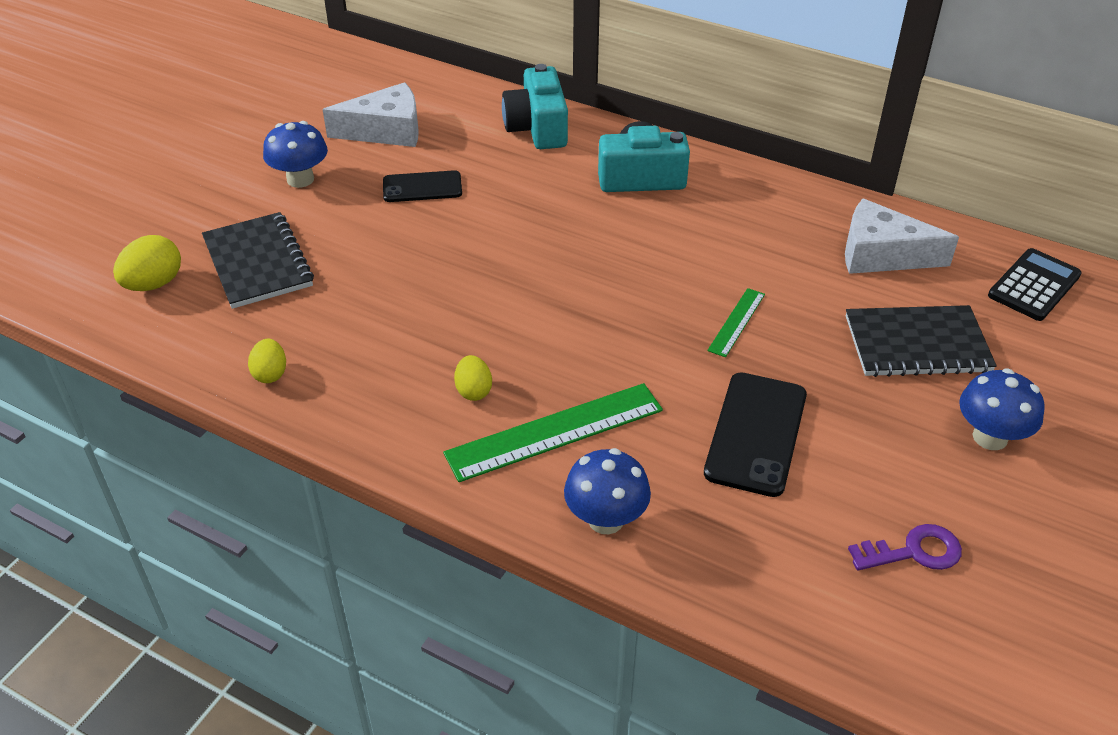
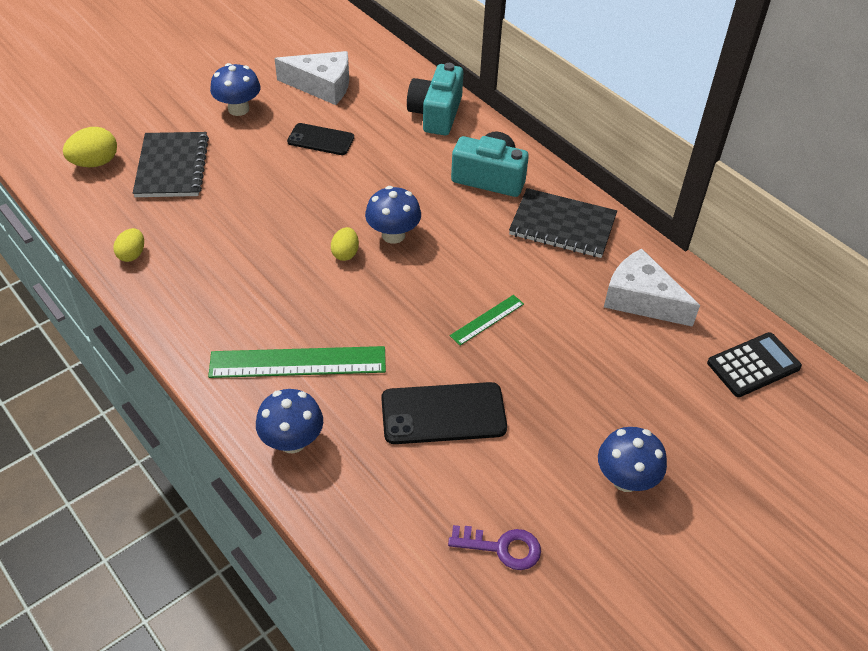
camera: 20 degrees right, 5 degrees up
(473, 391) = (260, 312): yellow egg -> yellow egg (345, 253)
(573, 264) = (393, 235): none -> blue mushroom
(756, 433) = (443, 413): black phone -> black phone turned 45 degrees clockwise
(917, 344) = (619, 383): black notebook -> black notebook (562, 225)

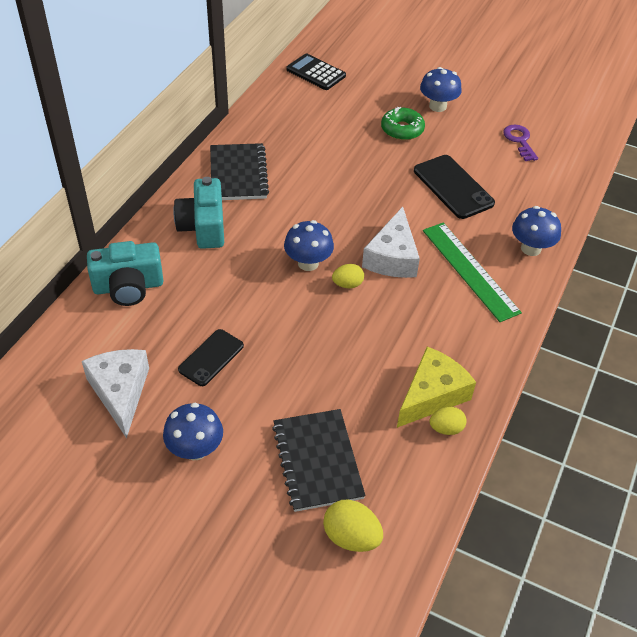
camera: 115 degrees left, 0 degrees up
(172, 167) = (317, 461): black notebook -> black notebook turned 75 degrees counterclockwise
(172, 260) = (432, 395): none -> yellow cheese
(321, 140) = (211, 357): black phone -> black phone turned 45 degrees clockwise
(487, 320) = (360, 188): green ruler -> none
(585, 410) = (402, 129): none -> green donut
(641, 299) = (290, 124): white cheese -> white cheese (392, 257)

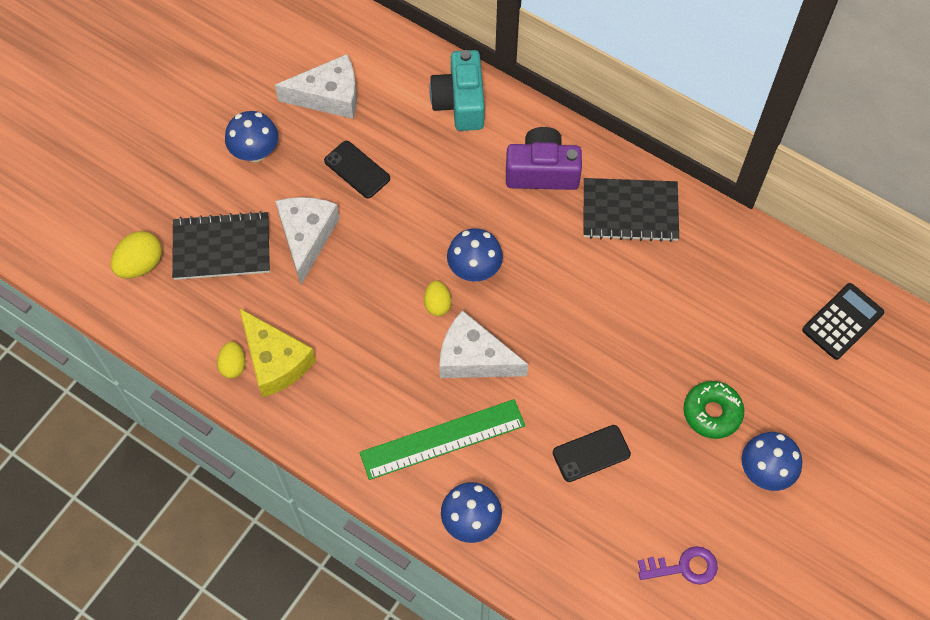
camera: 100 degrees right, 15 degrees up
(203, 227) = (542, 171): turquoise camera -> purple camera
(294, 389) = (306, 237): none -> white cheese
(453, 187) = (591, 453): black phone -> black phone, size x0.65

